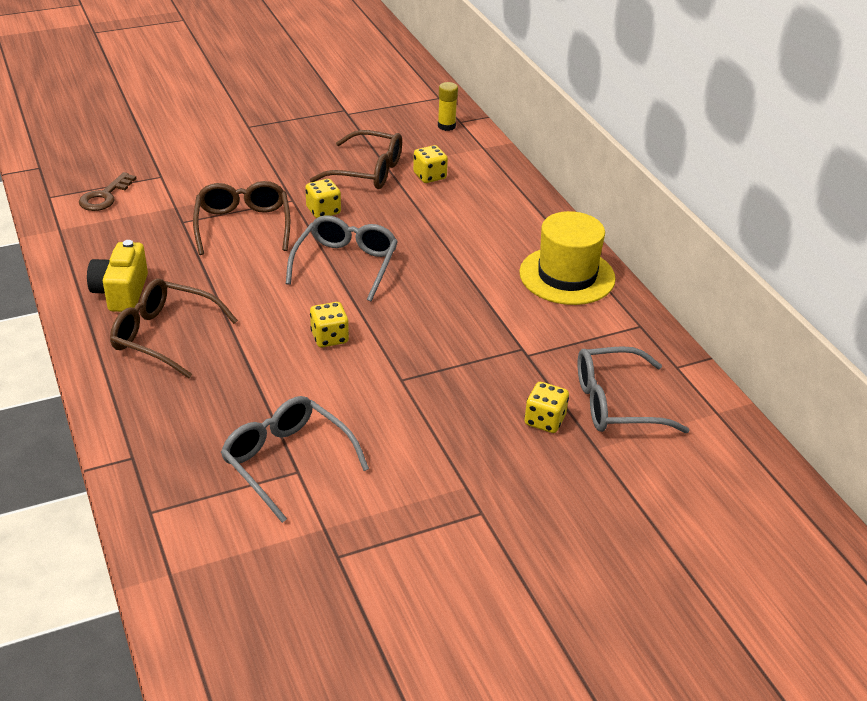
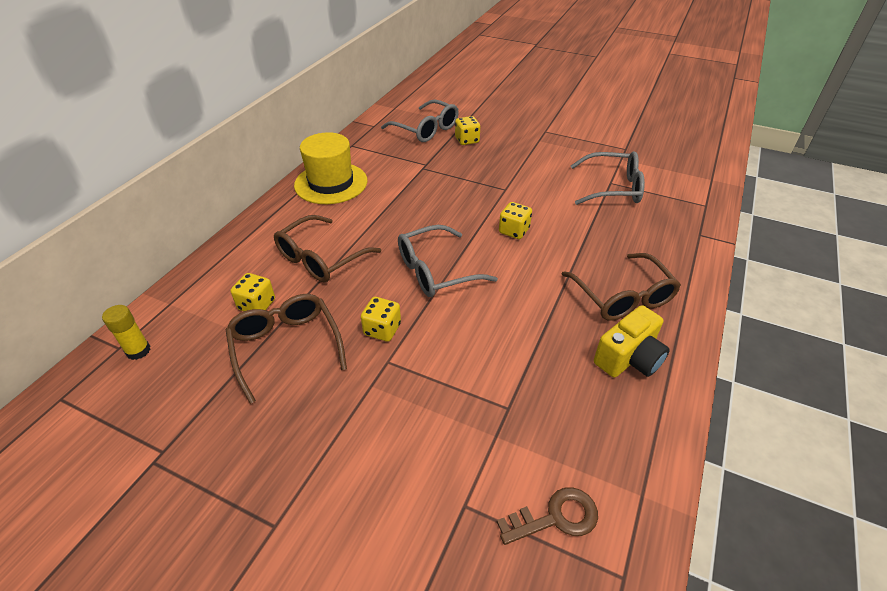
camera: 130 degrees left, 5 degrees up
(243, 226) = (463, 361): brown glasses -> brown glasses (321, 258)
(288, 462) = (612, 188): grey glasses -> grey glasses turned 90 degrees counterclockwise

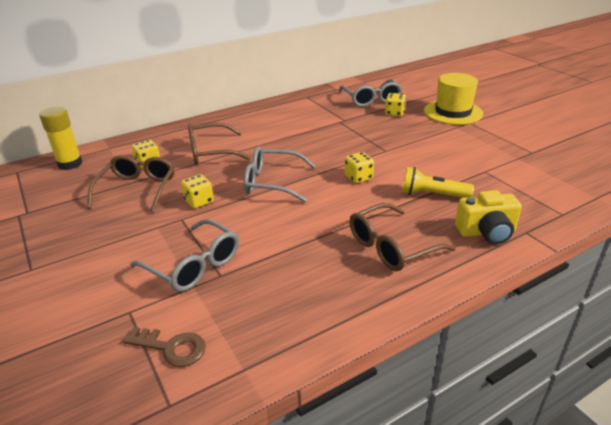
camera: 35 degrees right, 10 degrees down
(138, 351) = (70, 164): yellow glue stick -> yellow glue stick, size x1.56
(331, 183) = (267, 114): yellow hat -> yellow hat (453, 112)
(596, 225) = (432, 195): none -> yellow flashlight
(612, 188) = (481, 175): grey glasses -> grey glasses (193, 265)
(622, 296) = (392, 246): brown glasses -> brown glasses turned 45 degrees clockwise
(629, 358) = (345, 286): yellow camera -> yellow camera (486, 232)

